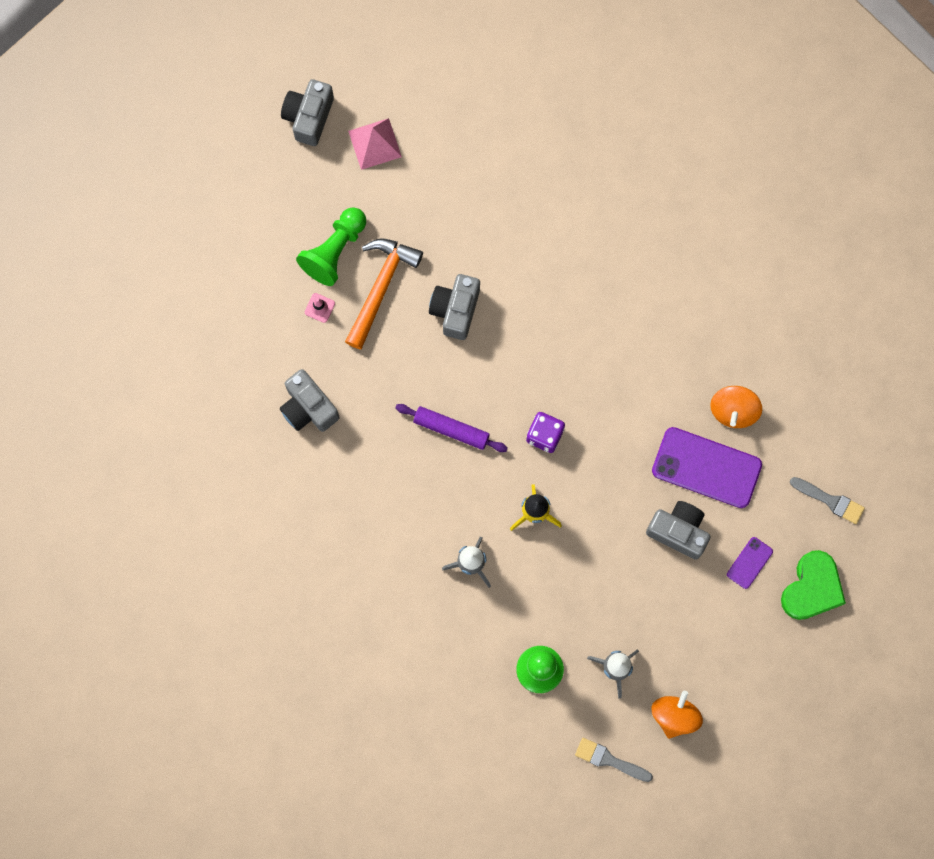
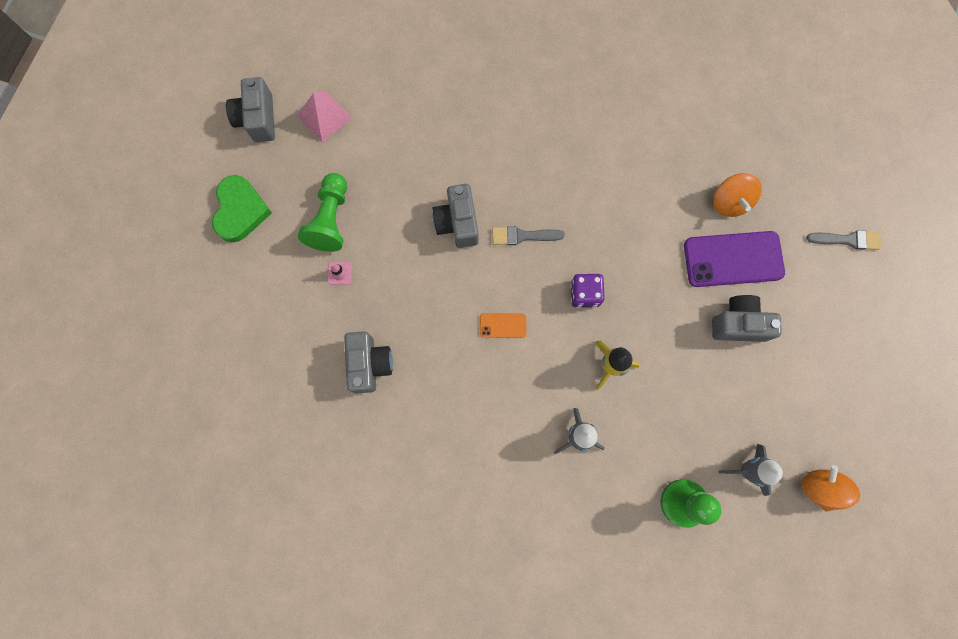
camera: 25 degrees left, 0 degrees up
(308, 408) = (369, 364): grey camera -> grey camera turned 120 degrees counterclockwise
(381, 287) = (384, 232): orange hammer -> none
(451, 429) = (502, 325): purple rolling pin -> orange phone
(609, 760) = (785, 556): grey brush -> grey brush (523, 236)
(749, 563) = (810, 323): purple phone -> none
(812, 588) = (873, 320): green heart -> green heart (240, 211)

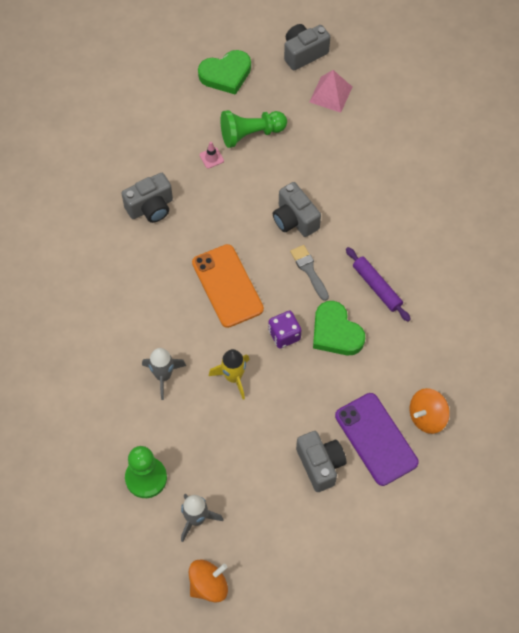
camera: 65 degrees right, 15 degrees down
(457, 223) = (294, 220): grey camera -> grey camera turned 90 degrees counterclockwise
(502, 325) = (227, 286): orange phone -> orange phone, size x2.10
(572, 180) = (376, 287): none -> purple rolling pin
(604, 243) = (336, 332): none -> green heart
(847, 240) = (446, 529): grey brush -> none

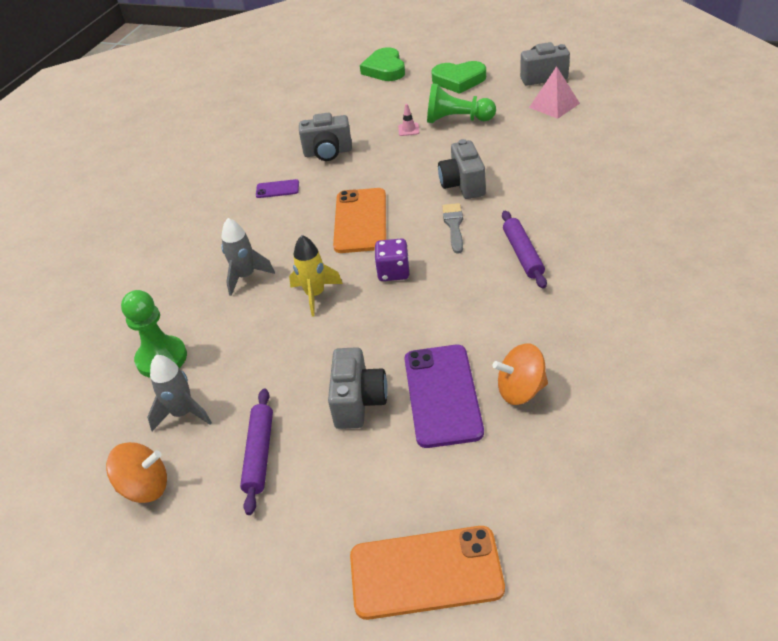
camera: 30 degrees right, 20 degrees down
(130, 267) = (277, 189): none -> purple phone
(274, 531) = (259, 454): none -> purple rolling pin
(336, 332) = (452, 282): green heart -> green heart (385, 69)
(425, 572) = (426, 572): none -> orange phone

